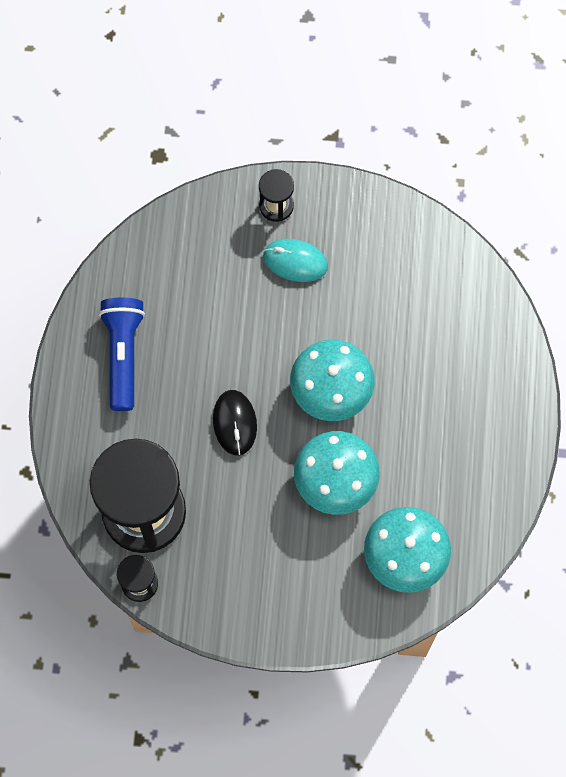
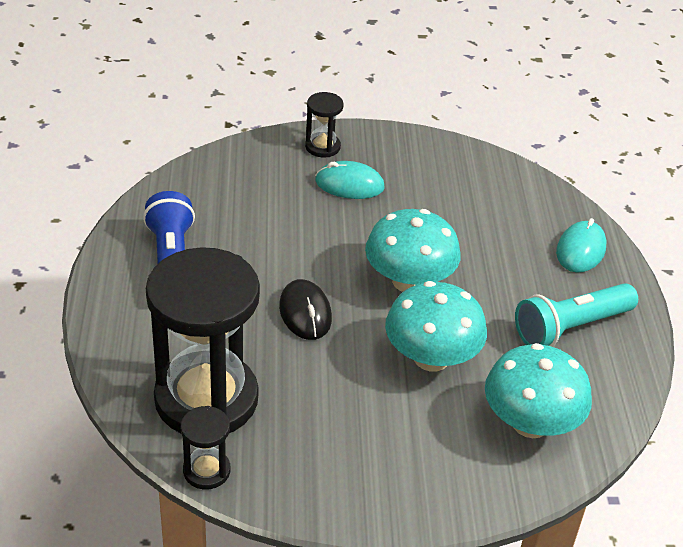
camera: 10 degrees left, 30 degrees down
(464, 455) = (570, 327): none -> turquoise flashlight
(497, 361) = (580, 250): none -> turquoise mouse

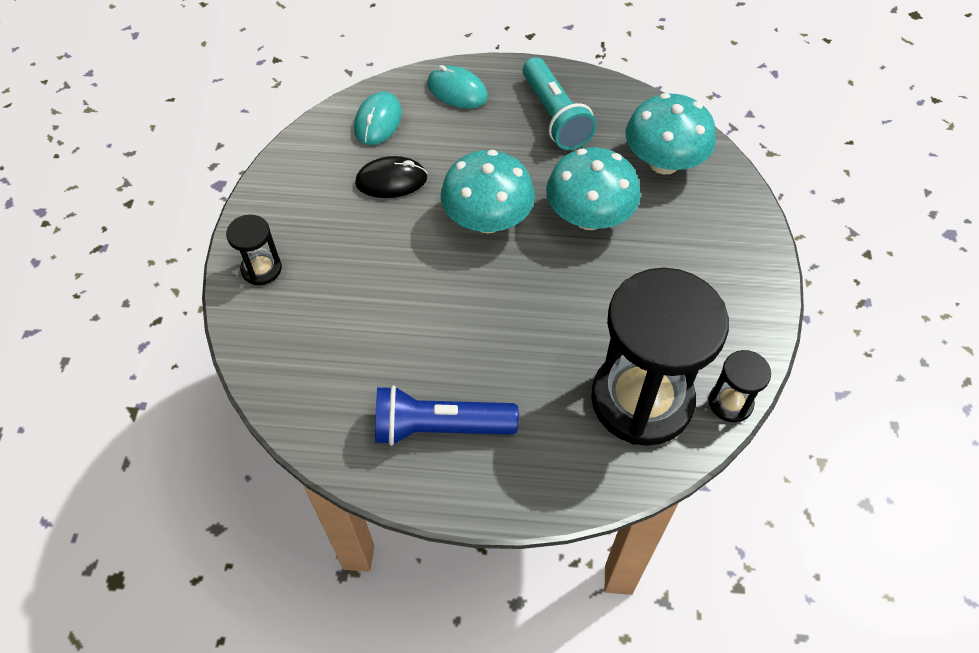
camera: 80 degrees left, 15 degrees up
(305, 313) = (526, 308): black mouse -> black mouse (391, 180)
(349, 184) = (333, 251): turquoise mouse -> turquoise mouse (378, 121)

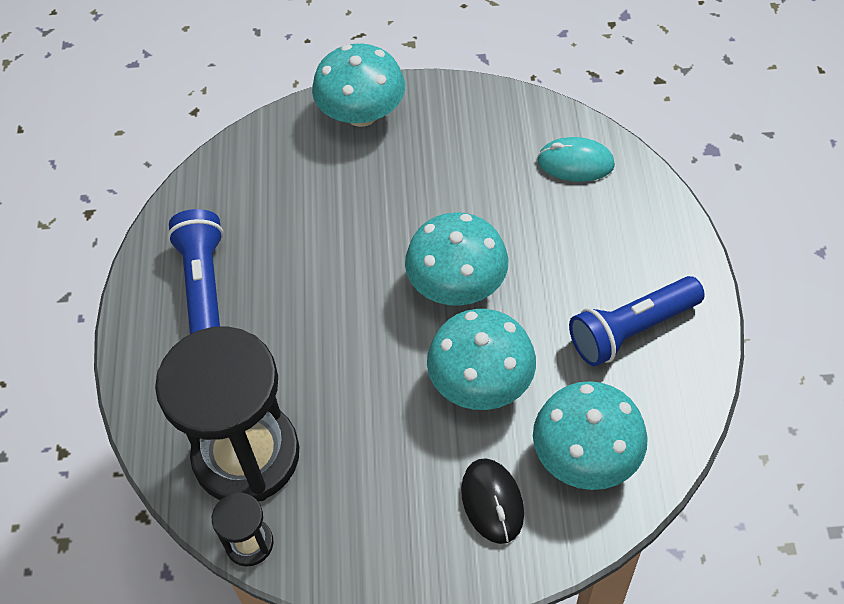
camera: 85 degrees right, 0 degrees up
(261, 269) = (362, 114): black hourglass -> turquoise mushroom
(391, 180) = (493, 191): black mouse -> black mouse (492, 502)
(457, 91) = (644, 226): turquoise mouse -> none
(554, 116) = (631, 330): turquoise flashlight -> blue flashlight

